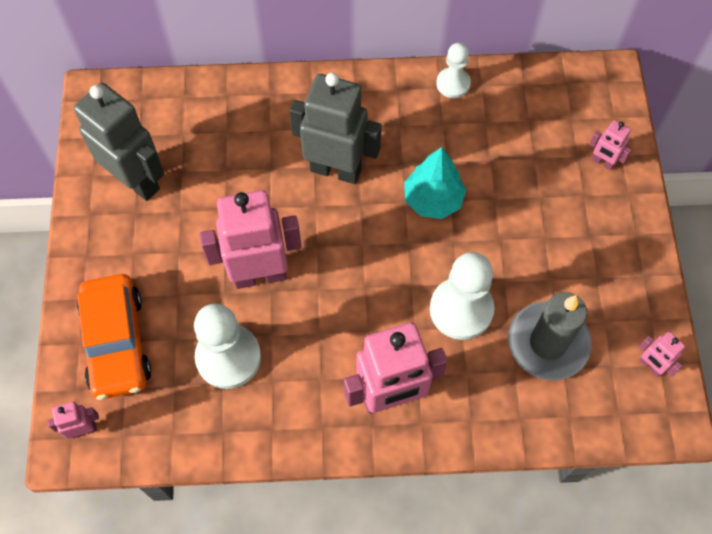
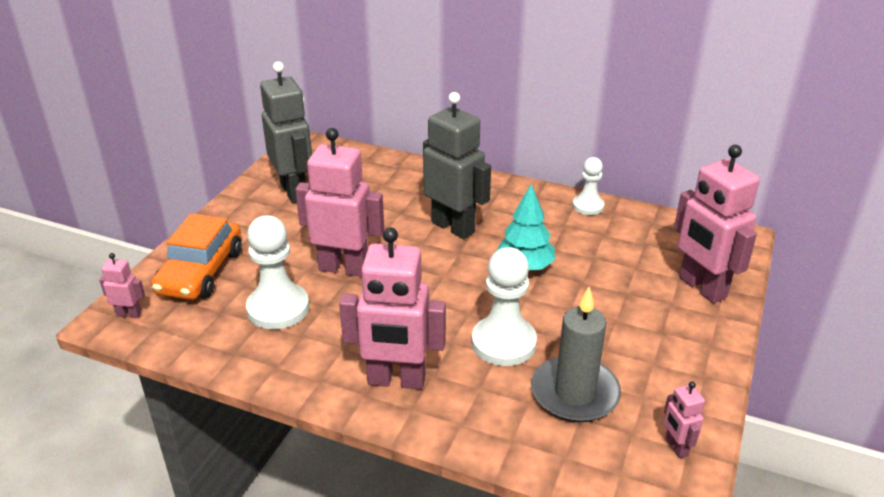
camera: 25 degrees right, 30 degrees down
(602, 162) = (701, 288): pink robot -> pink robot, size x2.21

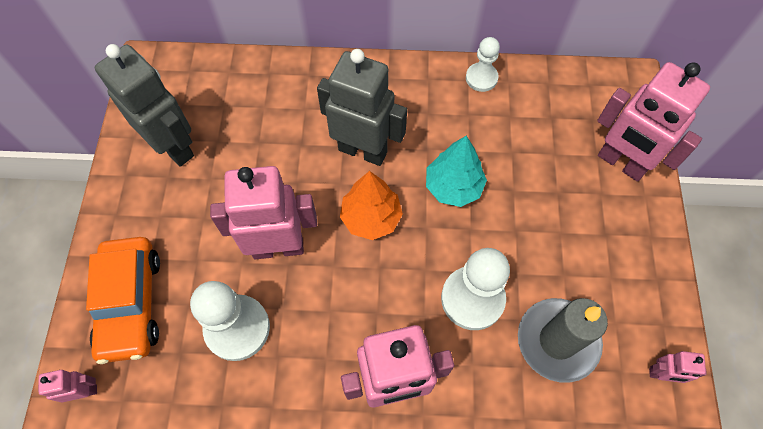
camera: 20 degrees left, 30 degrees up
(437, 269) = (371, 218): none -> orange tree
(676, 447) = (661, 374): pink robot -> pink robot turned 45 degrees counterclockwise

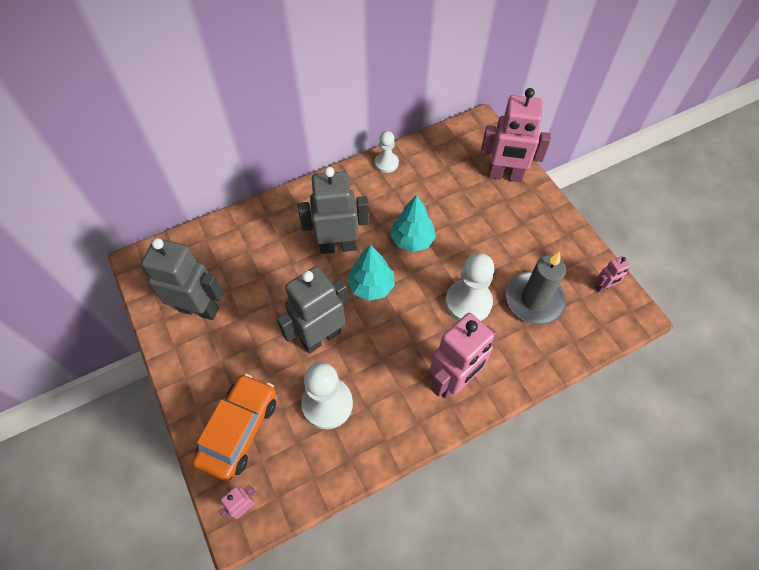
camera: 30 degrees left, 5 degrees down
(131, 303) = (239, 430): orange car -> orange car turned 120 degrees counterclockwise
(278, 247) = (320, 337): pink robot -> grey robot
(371, 218) = (371, 286): orange tree -> turquoise tree

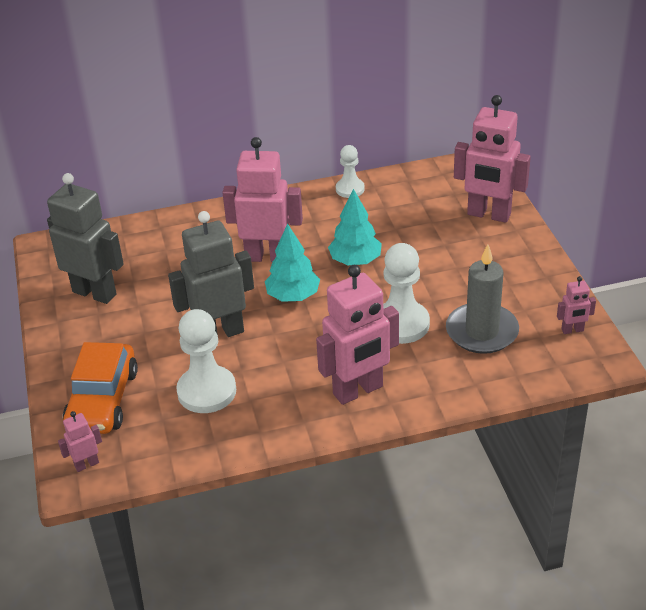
camera: 15 degrees right, 20 degrees down
(239, 430) = (103, 400): orange car -> orange car turned 150 degrees clockwise
(338, 246) = (267, 256): grey robot -> pink robot

